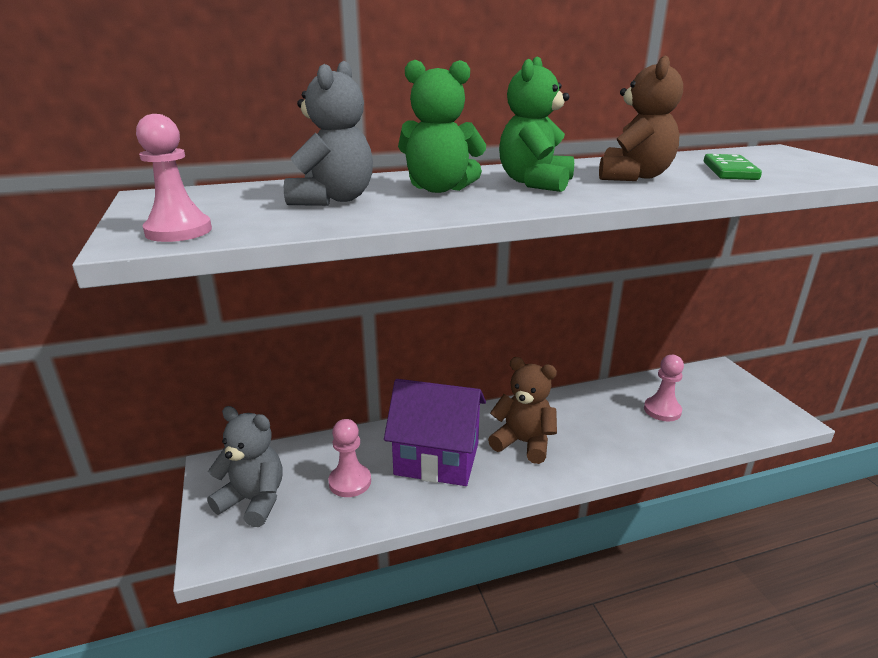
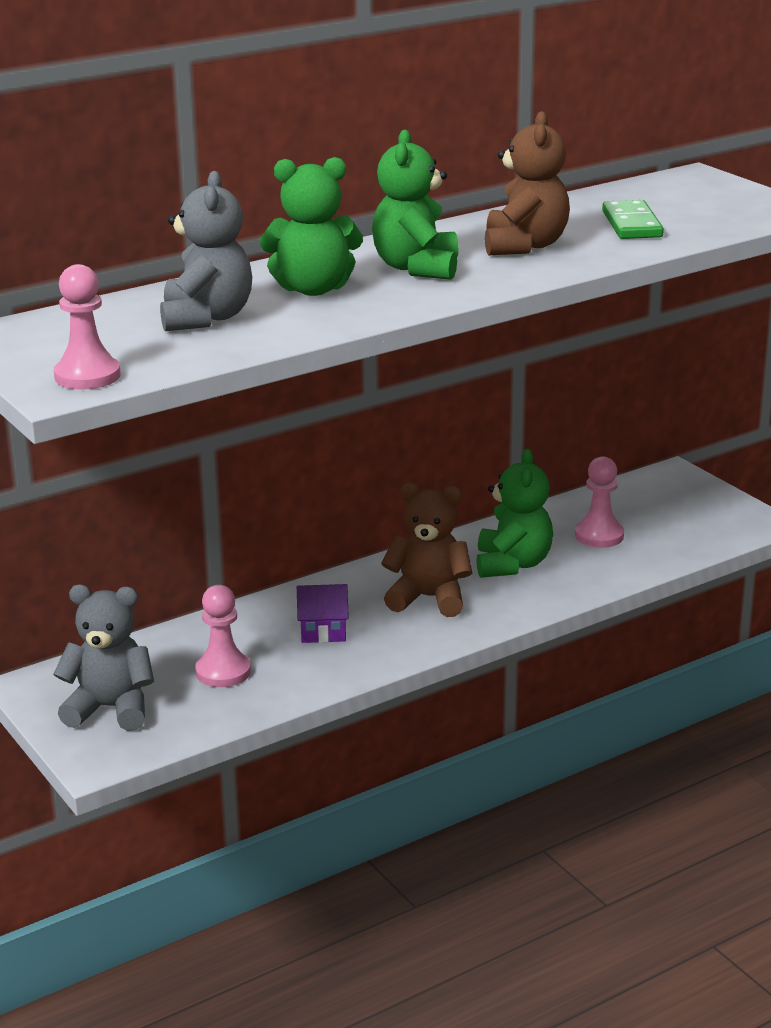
camera: 15 degrees left, 0 degrees up
(437, 459) = (323, 632): purple house -> purple house, size x0.46
(593, 424) = (512, 564): none -> green teddy bear

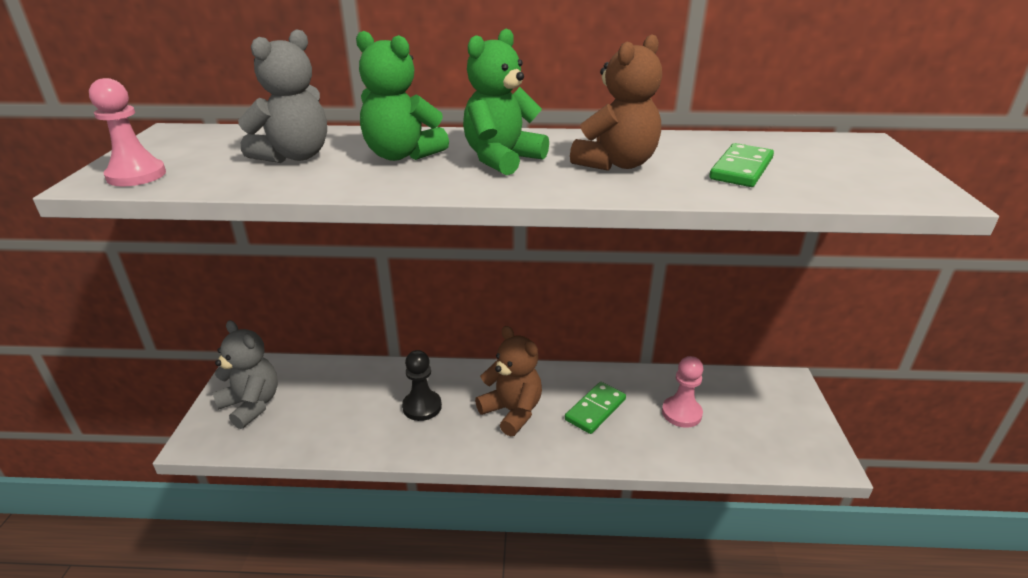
camera: 35 degrees right, 5 degrees up
(223, 672) = (335, 409): pink pawn -> none
(323, 632) = (422, 407): purple house -> black pawn
(512, 564) = (595, 410): green teddy bear -> green domino

